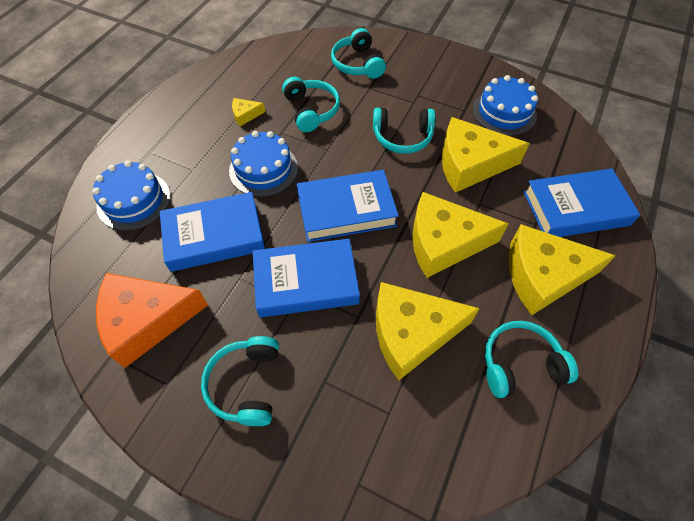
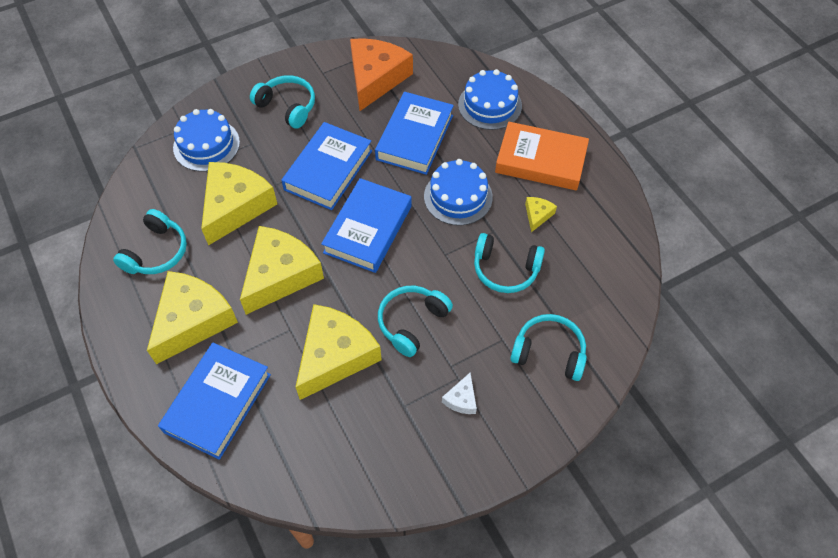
camera: 125 degrees right, 0 degrees up
(184, 137) = (540, 161): none -> orange book
(430, 87) = (461, 399): none -> white cheese
(504, 112) = (370, 443): blue cake -> blue cake (206, 145)

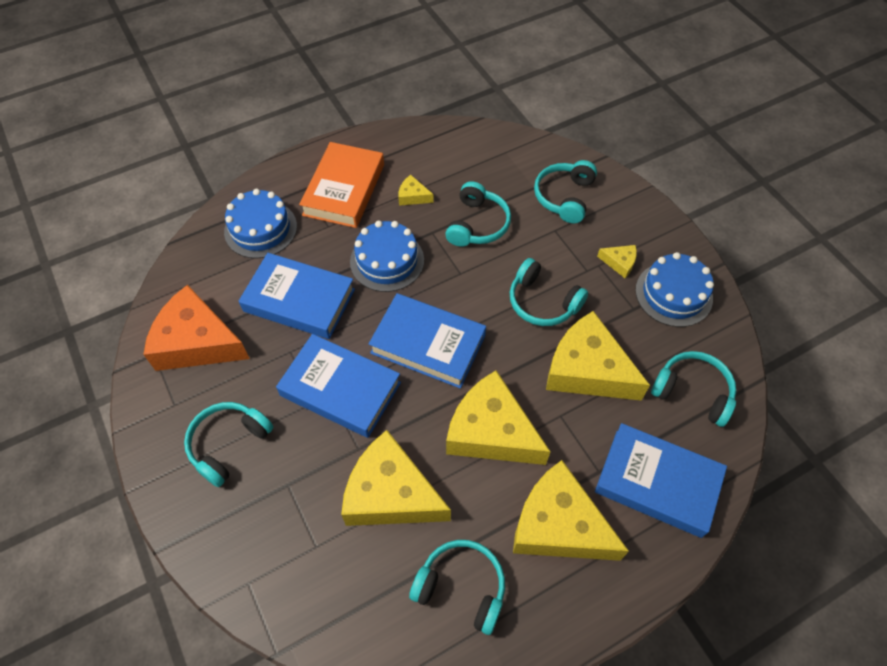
camera: 90 degrees left, 0 degrees up
(206, 145) = (284, 545): blue cake -> blue cake (673, 294)
(305, 449) = (693, 392): none -> turquoise headphones
(461, 399) = (619, 263): white cheese -> yellow cheese

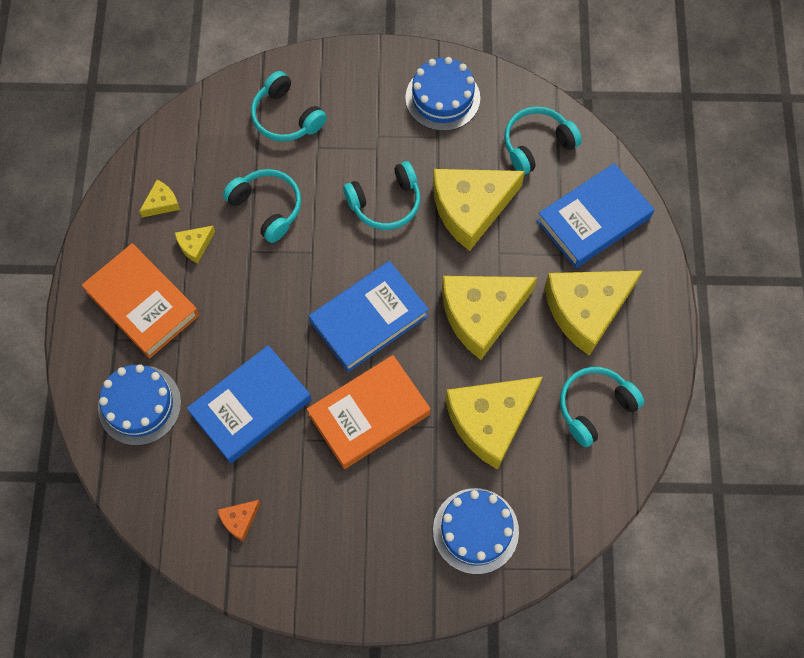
camera: 60 degrees left, 10 degrees up
(197, 342) = (239, 520): orange cheese -> orange cheese, size x0.43
(228, 444) = (367, 534): turquoise headphones -> none
(340, 389) = (369, 414): blue book -> orange book
(387, 261) = (256, 307): blue cake -> blue cake (475, 530)
(619, 263) = (385, 118): yellow cheese -> yellow cheese (162, 203)

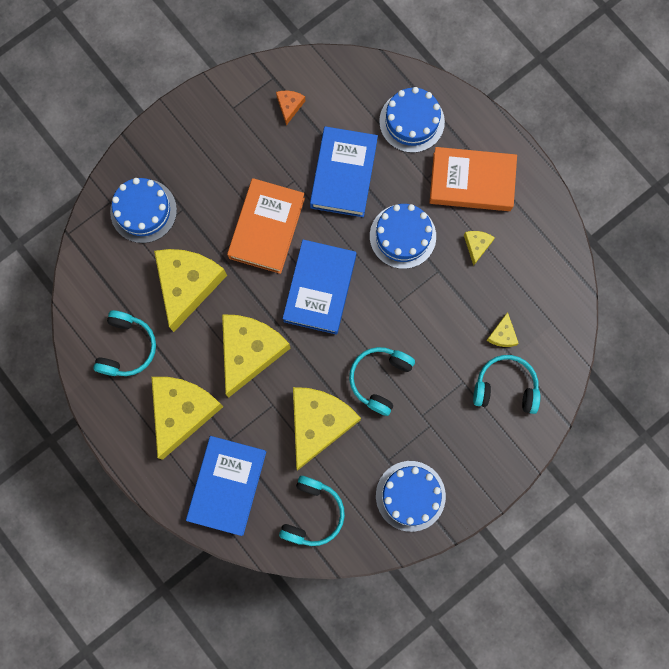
camera: 140 degrees right, 10 degrees up
(162, 203) = (526, 256): yellow cheese -> yellow cheese (502, 334)
(251, 305) = (402, 236): none -> blue cake
(267, 207) = (455, 310): turquoise headphones -> none

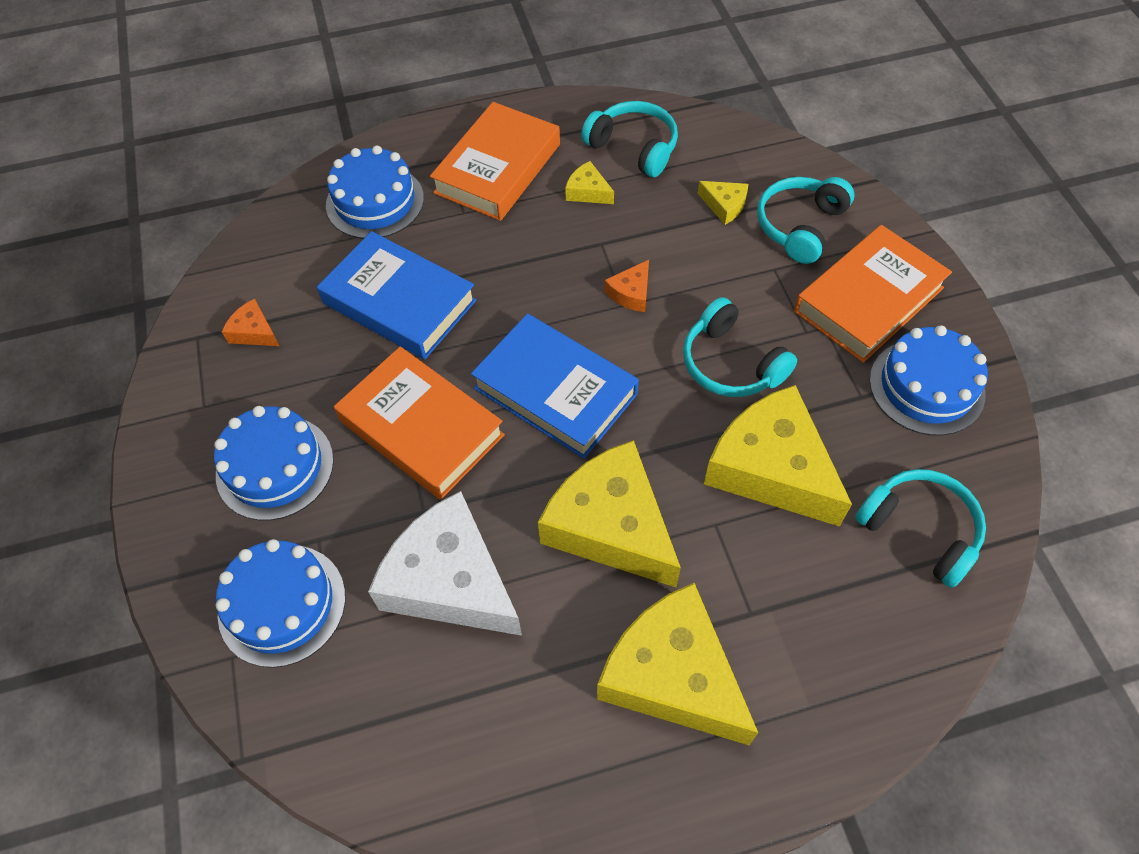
camera: 65 degrees left, 20 degrees down
(127, 348) = (513, 729): turquoise headphones -> turquoise headphones (634, 147)
(187, 285) = (450, 580): yellow cheese -> white cheese
(227, 485) = (833, 647): blue book -> none
(402, 236) = (530, 265): blue cake -> blue cake (275, 467)
(407, 303) = (631, 293): none -> orange cheese
(462, 445) = (868, 299): none -> orange book

